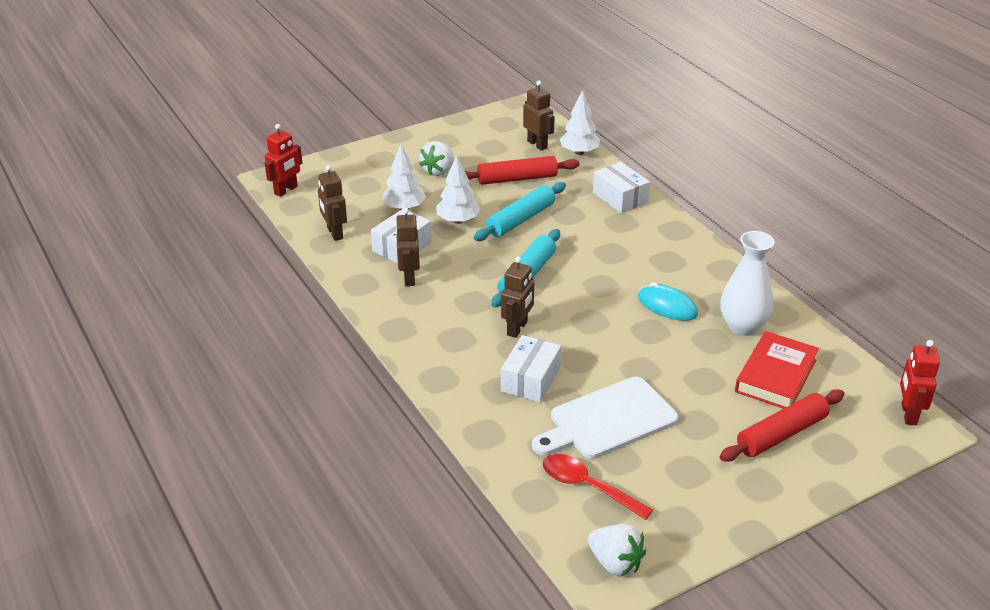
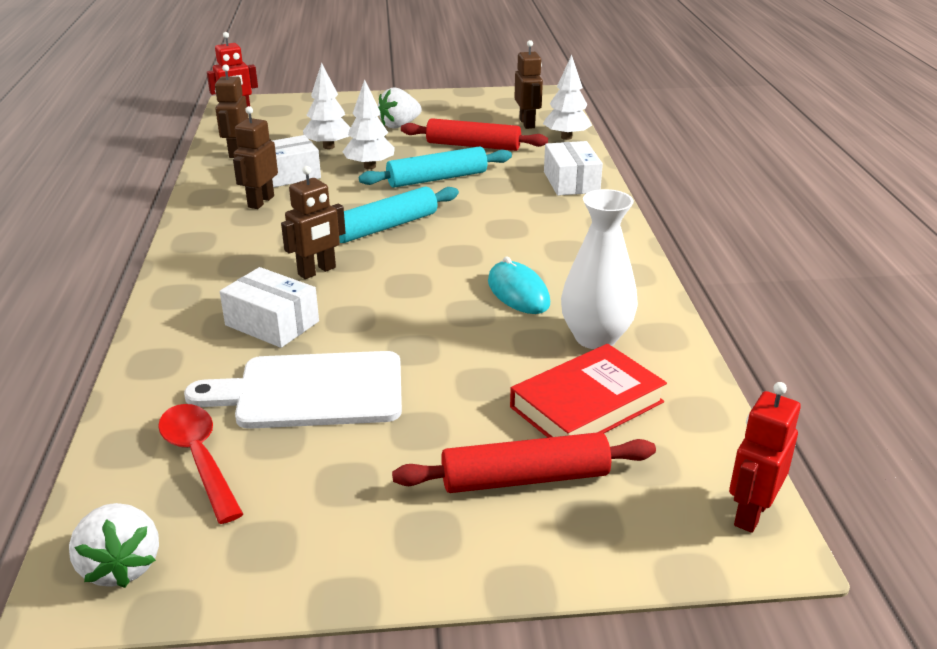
camera: 25 degrees right, 5 degrees down
(530, 379) = (272, 323): white box -> white box turned 75 degrees clockwise

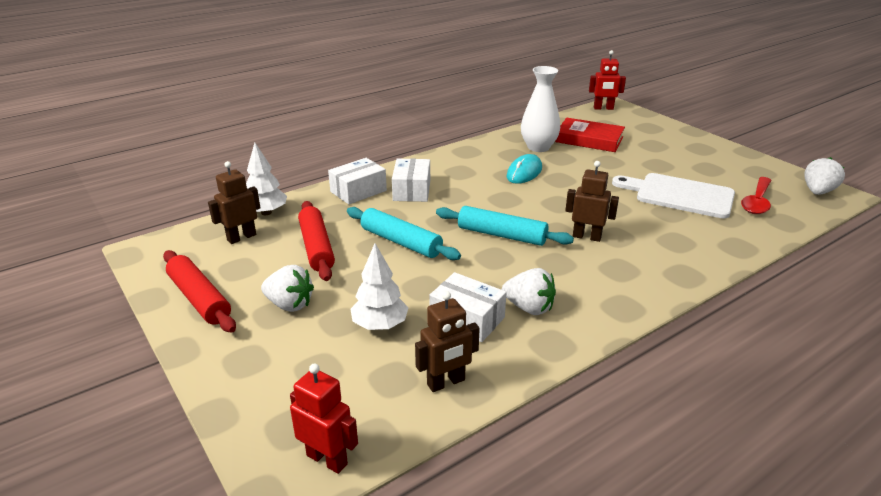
camera: 120 degrees left, 0 degrees up
(260, 202) = (529, 308): brown robot -> white strawberry
(272, 323) = (654, 228): white box -> white box (412, 190)
(311, 391) = (679, 195): white cutting board -> white cutting board turned 150 degrees clockwise
(369, 166) = (406, 282): white tree -> none
(525, 478) = (648, 140): red rolling pin -> red rolling pin (200, 298)

